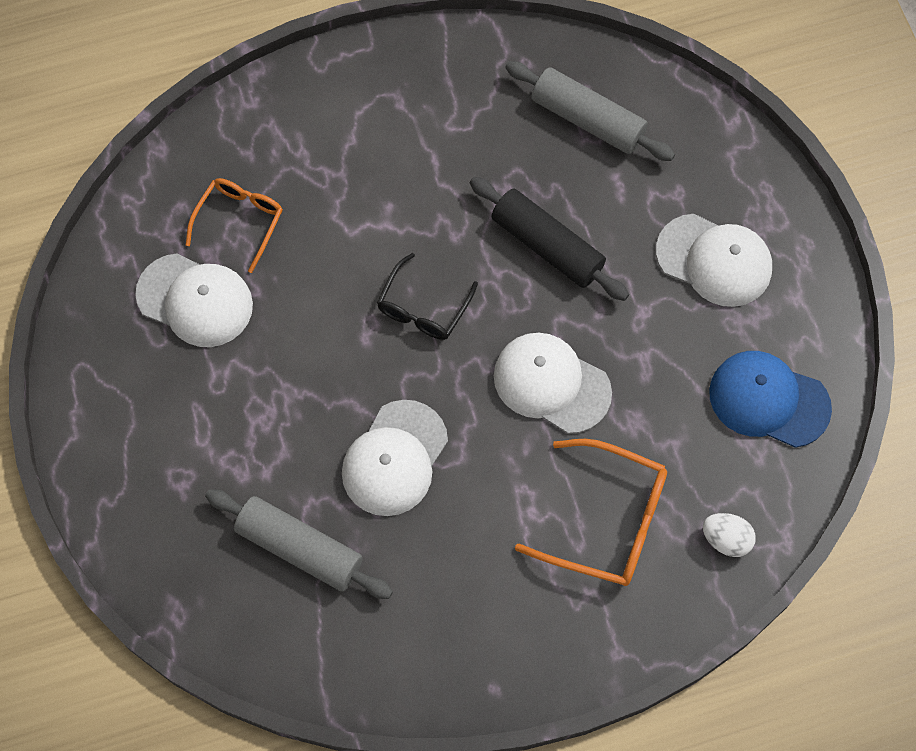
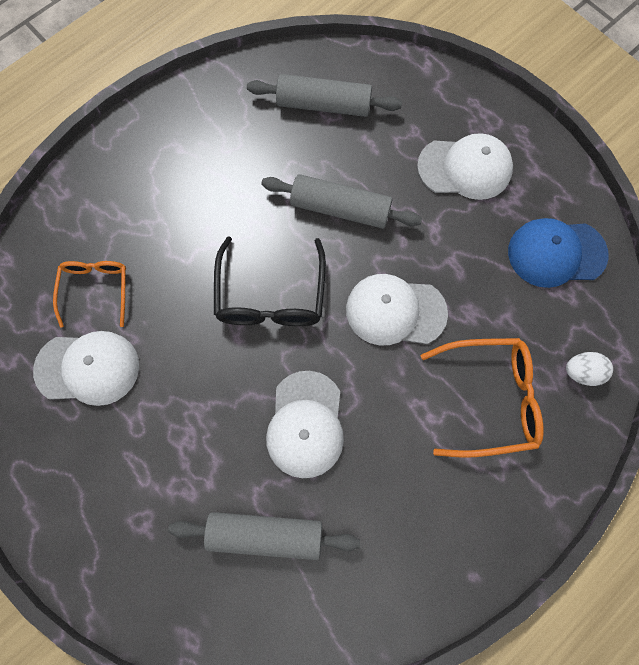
camera: 25 degrees left, 5 degrees up
(423, 307) = (271, 295): black glasses -> black glasses, size x1.54
(547, 246) = (340, 208): black rolling pin -> grey rolling pin

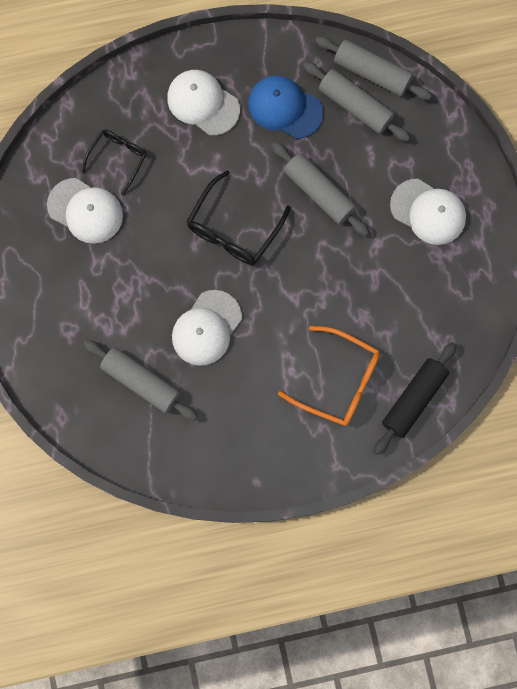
camera: 30 degrees right, 5 degrees up
(96, 290) = (118, 159): orange glasses -> black glasses
(320, 65) = (372, 73): none -> grey rolling pin
(395, 311) = (312, 287): white cap -> white cap (203, 103)
(556, 253) = (452, 310): blue cap -> blue cap (285, 108)
(582, 372) = (413, 399): white egg -> black rolling pin

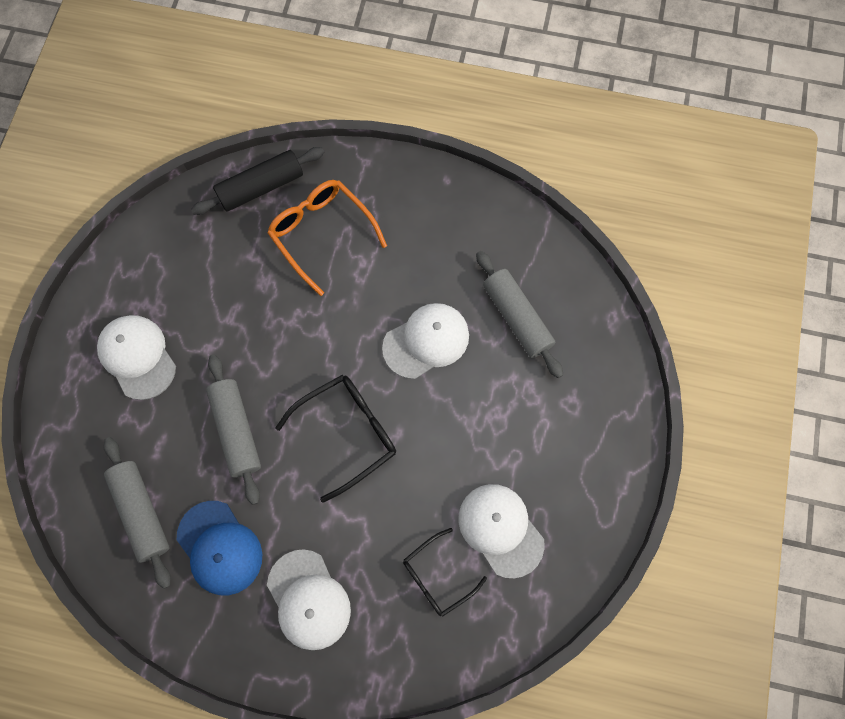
camera: 155 degrees left, 5 degrees down
(372, 73) = (100, 543): grey rolling pin -> none

